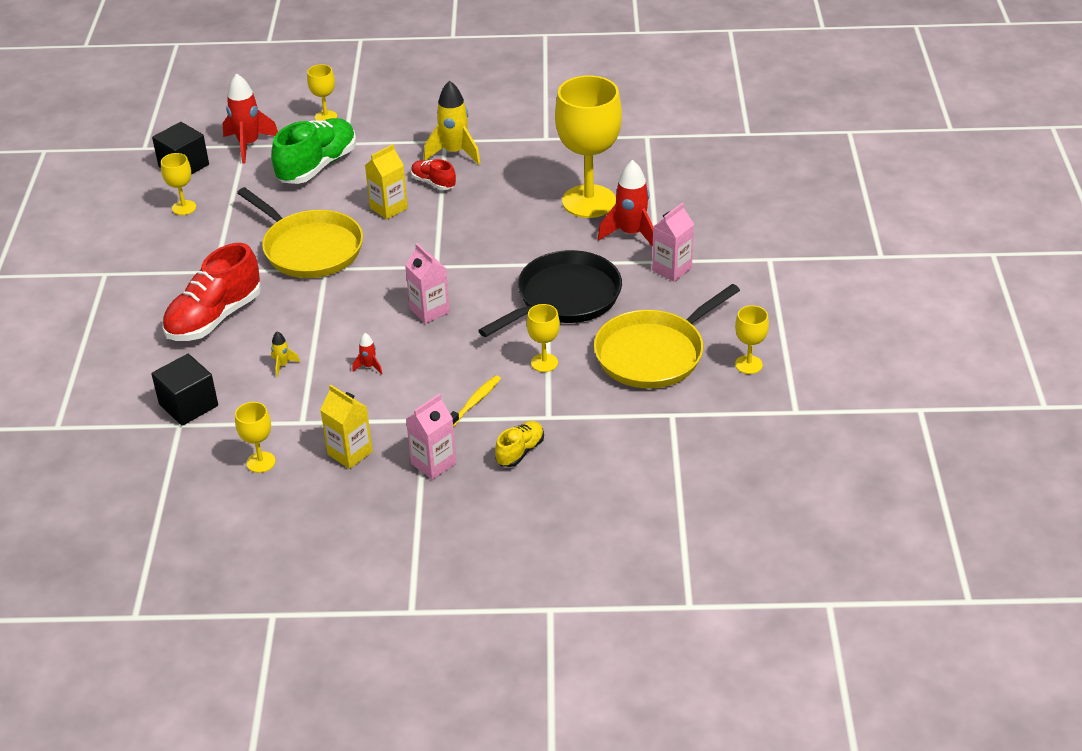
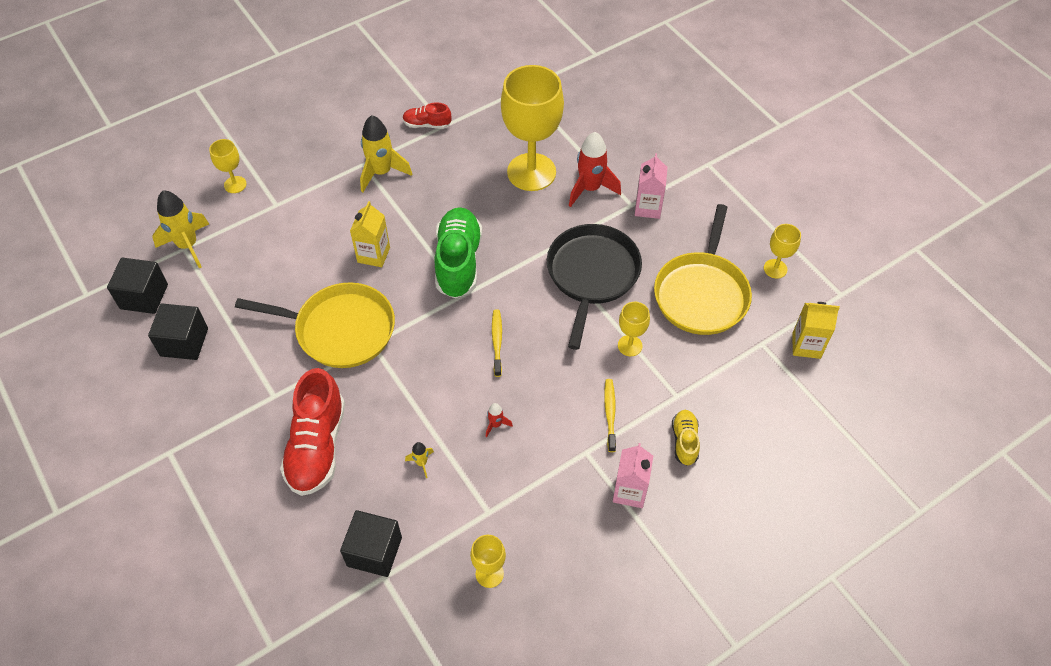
camera: 35 degrees left, 15 degrees up
(184, 208) = (184, 342): yellow goblet -> black cube
(249, 145) = (188, 245): red rocket -> yellow rocket
(317, 166) = (272, 240): green shoe -> green shoe (458, 262)
(350, 453) = (555, 520): yellow carton -> yellow carton (806, 345)
(429, 311) = (497, 342): pink carton -> yellow toothbrush
(433, 183) = (389, 211): red shoe -> red shoe (427, 124)

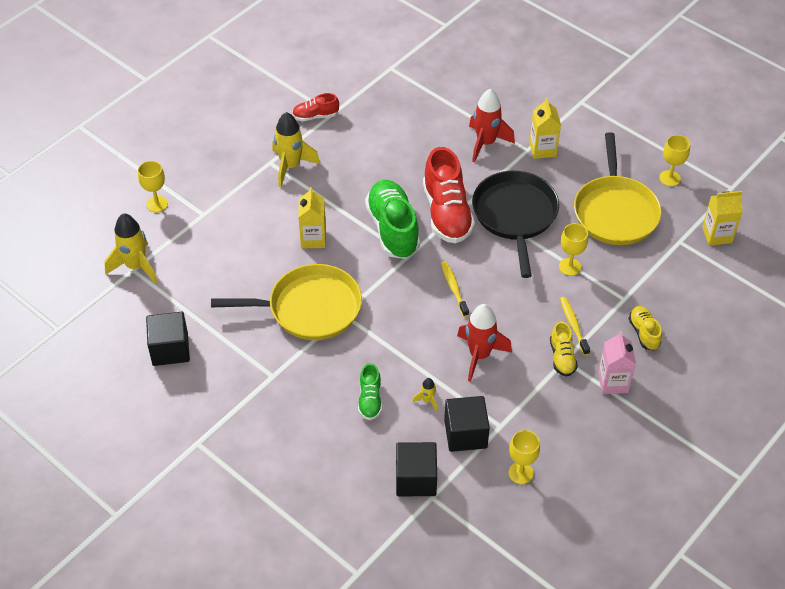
camera: 15 degrees left, 5 degrees down
(144, 296) = (114, 319): black cube -> black cube (465, 434)
(317, 446) = (330, 408): red shoe -> red shoe (447, 213)
(361, 447) = (370, 400): none -> green shoe
(496, 424) = (479, 355): red rocket -> red rocket, size x2.17
(531, 172) = (428, 139): yellow goblet -> none
(584, 448) = (562, 357): none -> yellow shoe
(648, 207) = (542, 149): pink carton -> yellow carton

